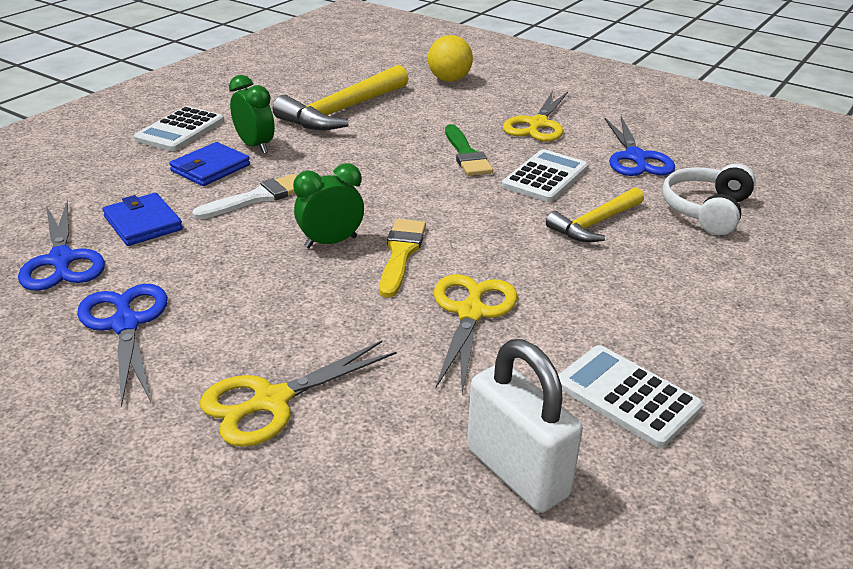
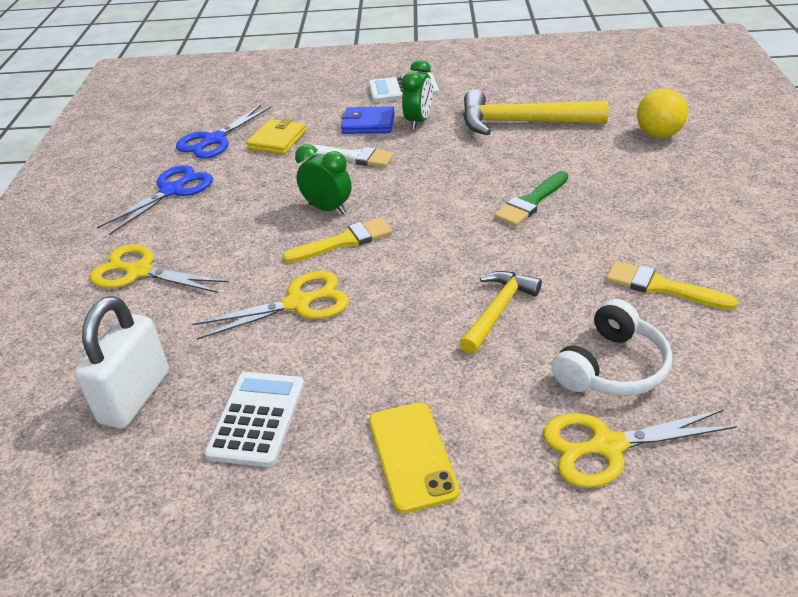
camera: 60 degrees right, 5 degrees up
(143, 223) = (277, 140): blue wallet -> yellow wallet
(537, 124) = (644, 210): yellow scissors -> yellow scissors (607, 446)
(545, 177) = (547, 254): white calculator -> none
(595, 224) = (498, 310): yellow hammer -> yellow hammer turned 105 degrees clockwise
(635, 157) = (661, 287): blue scissors -> yellow brush
(706, 210) = (612, 367): white headphones -> white headphones turned 135 degrees clockwise
(740, 329) = (412, 456): none -> yellow phone

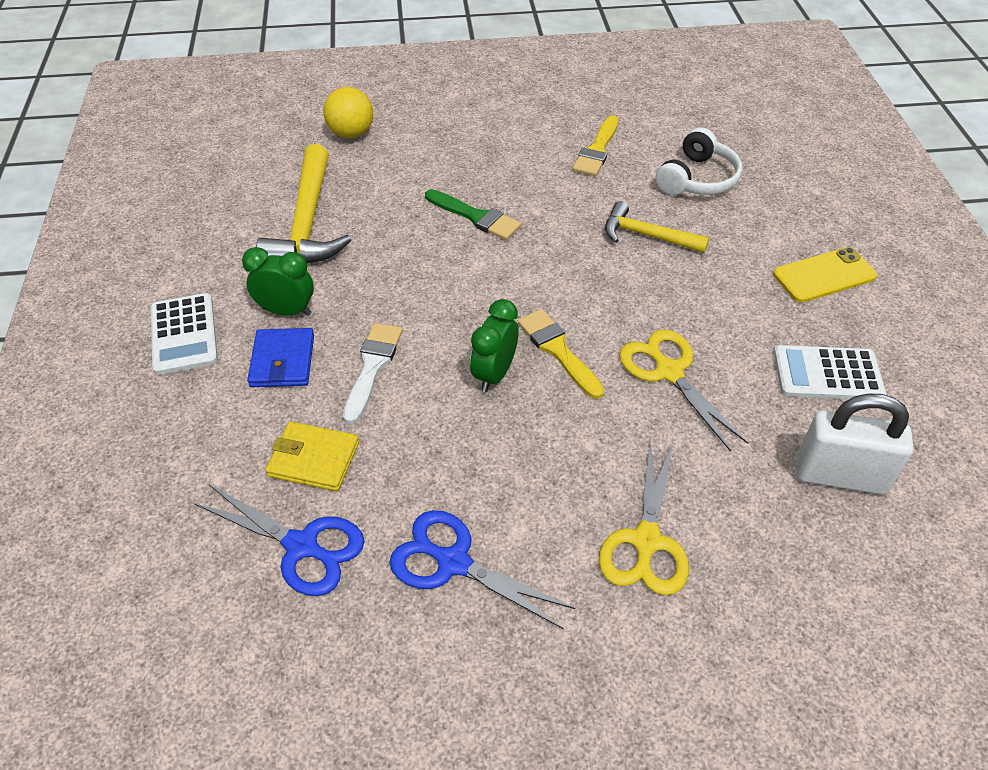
camera: 100 degrees left, 10 degrees up
(607, 446) = (774, 184): yellow scissors -> none
(612, 367) = (697, 179): white headphones -> white headphones turned 90 degrees clockwise

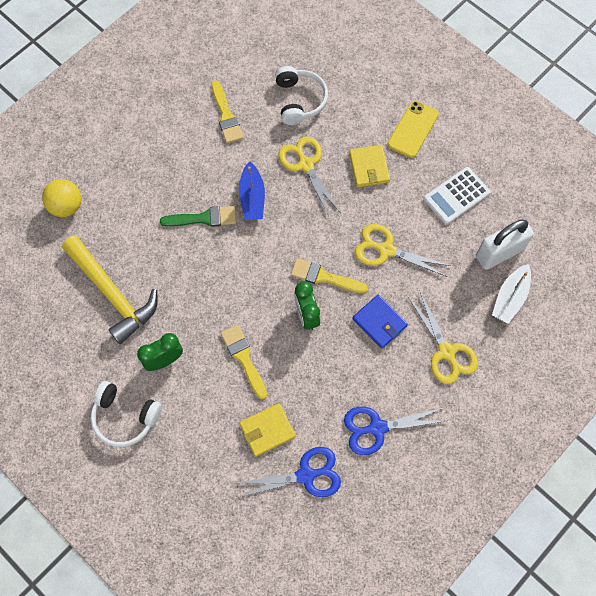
camera: 40 degrees left, 20 degrees up
(184, 334) = (125, 417): white calculator -> white headphones
(282, 361) = (195, 391): blue wallet -> blue wallet (379, 322)
(372, 367) = (244, 358): white brush -> yellow brush
(550, 229) = (252, 198): none -> blue boat
(646, 235) = (306, 165): yellow hammer -> yellow scissors
(726, 280) = (369, 167): none -> yellow wallet
(811, 541) = (510, 298): none -> white boat

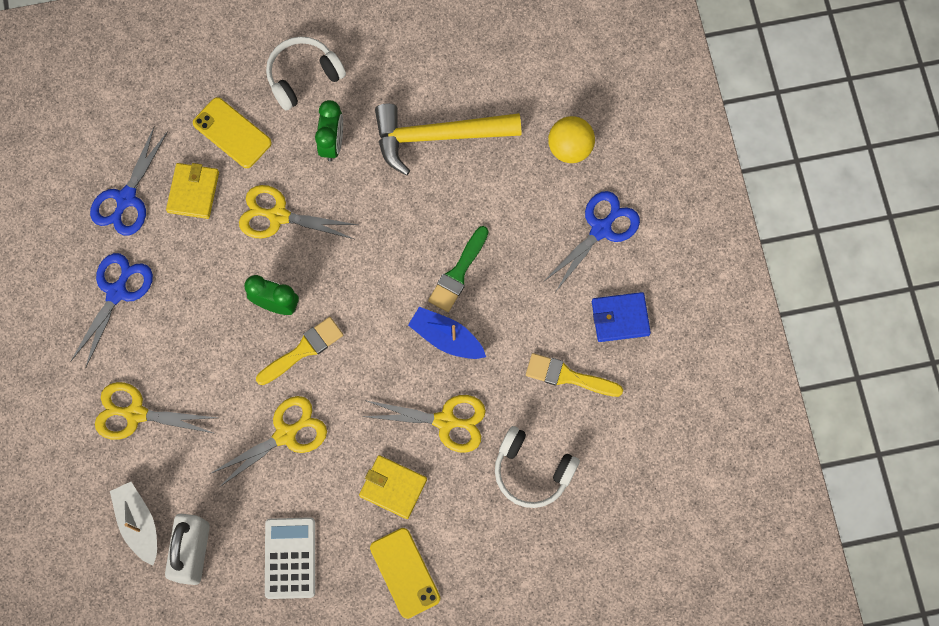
camera: 125 degrees right, 5 degrees up
(113, 154) = (601, 229): none -> blue scissors
(203, 436) = (232, 133): none -> yellow phone
(244, 358) = (278, 216): yellow brush -> yellow scissors
(379, 322) = (215, 370): blue wallet -> blue wallet (620, 318)

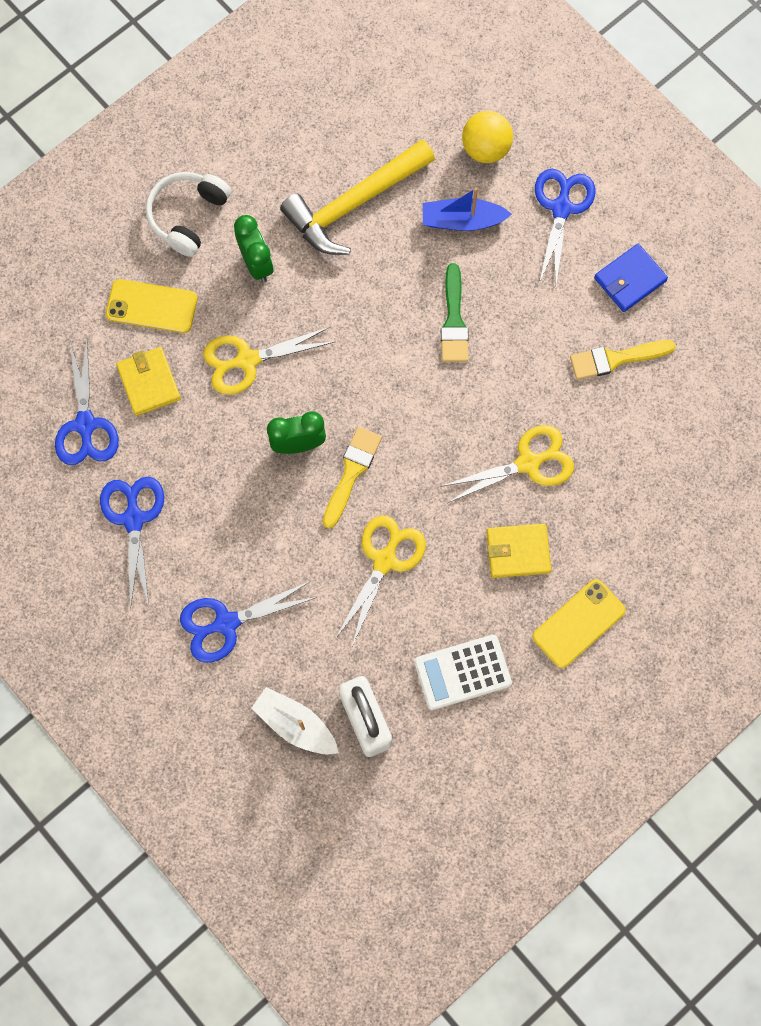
camera: 30 degrees left, 0 degrees up
(136, 414) = (226, 623): yellow scissors -> blue scissors
(290, 558) = (462, 672): white calculator -> white calculator turned 75 degrees counterclockwise
(405, 573) = (578, 623): yellow phone -> yellow phone turned 75 degrees counterclockwise
(446, 338) = (480, 386): blue boat -> blue boat (462, 221)
(532, 471) = (637, 463): white headphones -> none

